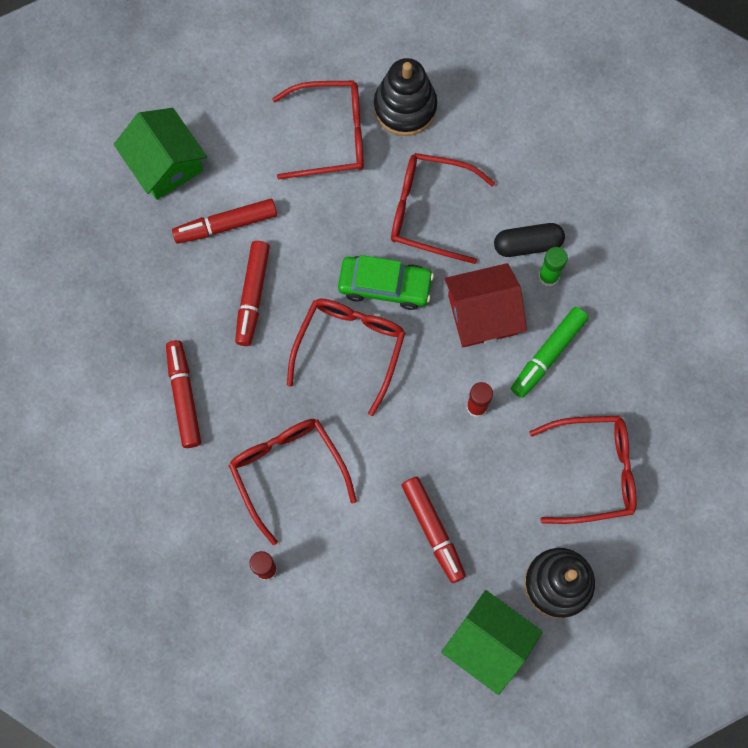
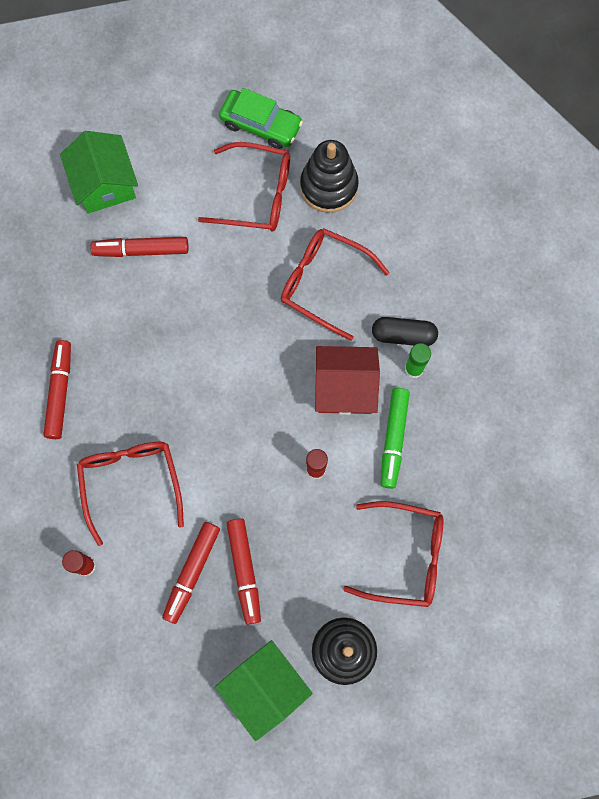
camera: 15 degrees right, 0 degrees up
(253, 296) = (146, 318): red marker -> red marker (192, 572)
(349, 348) = (217, 387): red glasses -> none
(385, 285) = (265, 339): green car -> green car (261, 124)
(548, 355) = (393, 439): green marker -> green marker turned 45 degrees counterclockwise

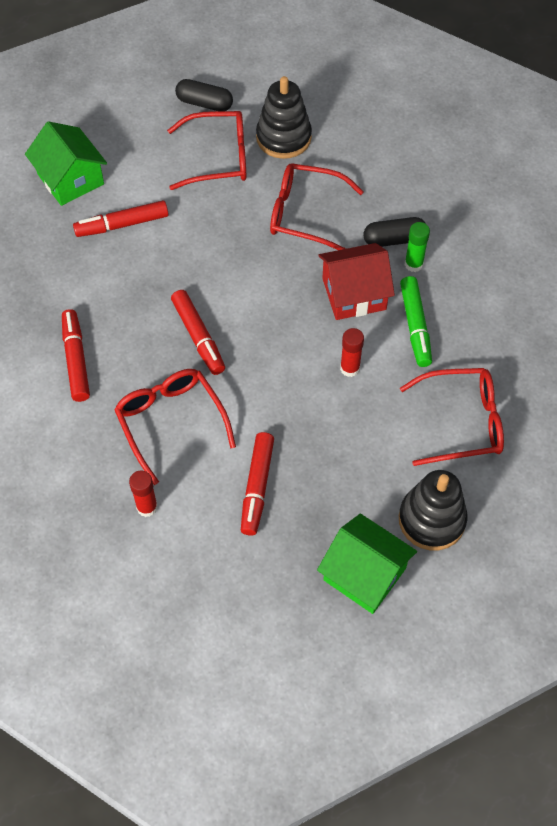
camera: 15 degrees left, 15 degrees down
(244, 571) = (309, 473): red marker -> red marker (198, 337)
(261, 124) = (204, 103): green car -> black capsule

